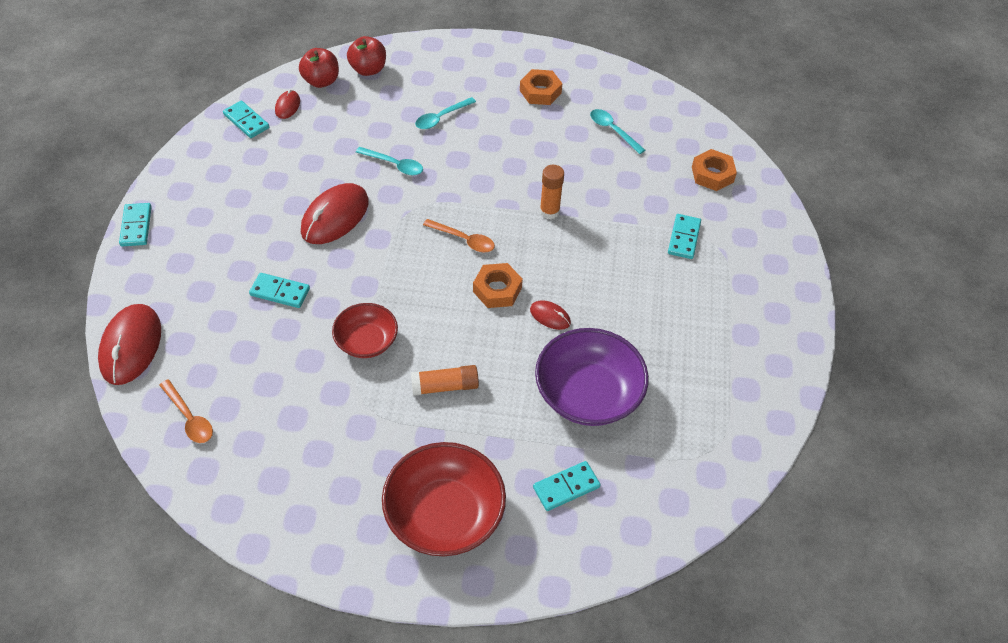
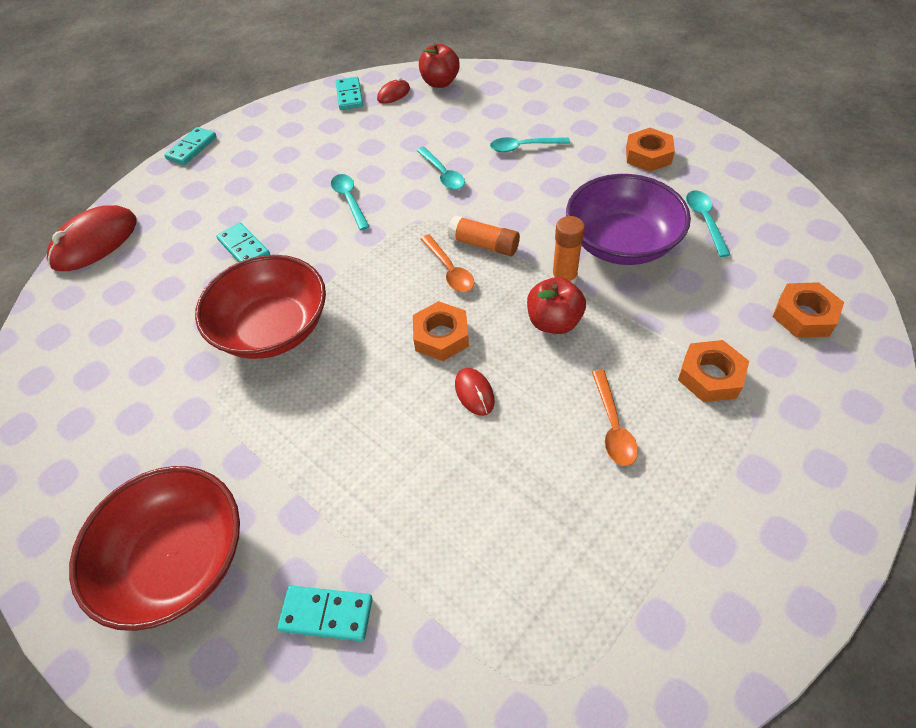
camera: 40 degrees right, 0 degrees up
(189, 418) = (73, 325): orange spoon -> orange spoon (612, 426)
(335, 216) = (349, 200): red mouse -> turquoise spoon
(366, 341) = (273, 328): red bowl -> red bowl, size x1.66
(368, 69) = (490, 85): red apple -> red apple (554, 322)
(445, 386) = (303, 413): orange glue stick -> orange glue stick (484, 244)
(588, 394) = (445, 508): purple bowl -> purple bowl (621, 243)
(684, 238) = (710, 376): turquoise domino -> orange nut

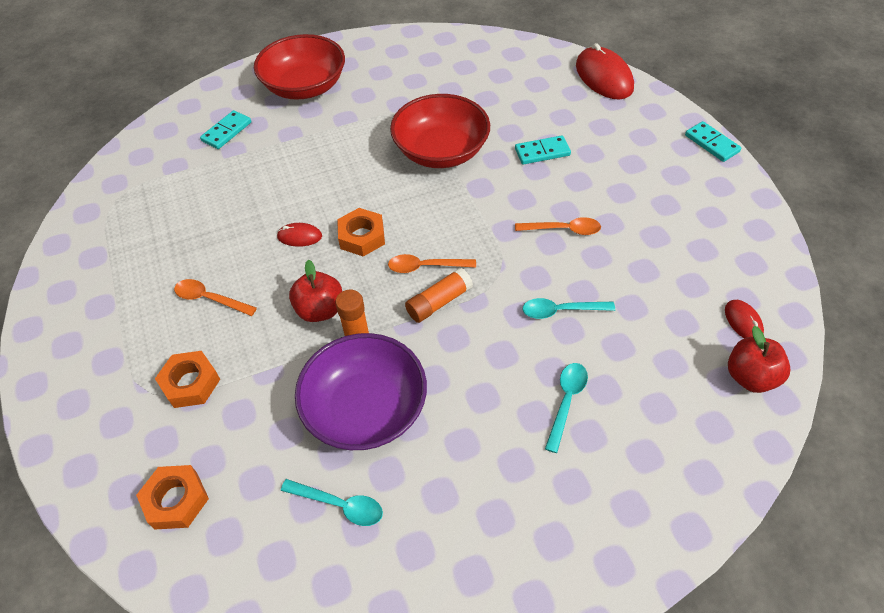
camera: 115 degrees right, 0 degrees up
(349, 95) = (758, 281): turquoise domino -> none
(349, 200) = (563, 230): turquoise spoon -> orange spoon
(648, 155) = (476, 522): orange nut -> none

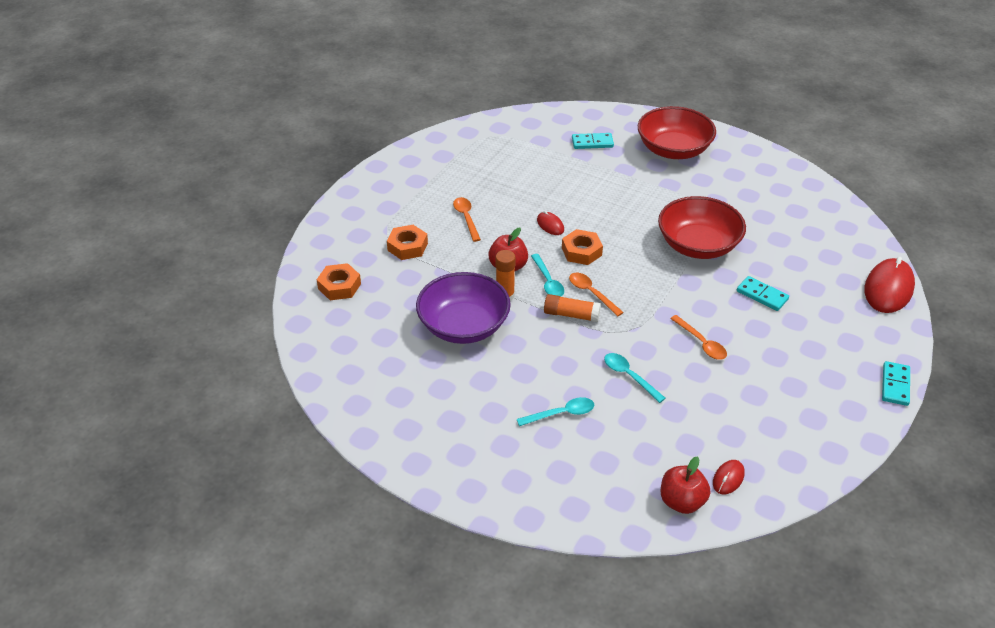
camera: 50 degrees right, 10 degrees down
(339, 505) = (396, 350): turquoise spoon -> turquoise spoon (548, 281)

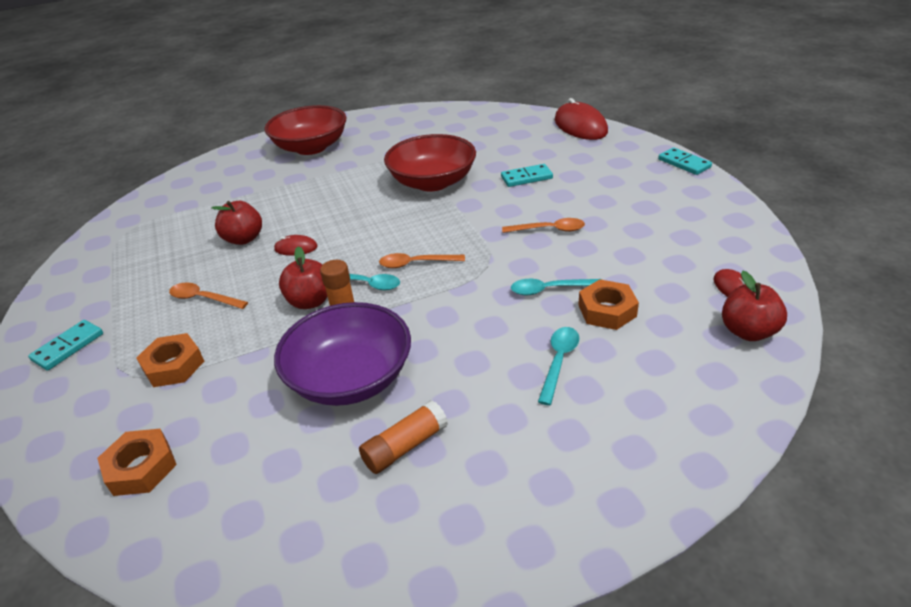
camera: 50 degrees left, 5 degrees down
(535, 194) = (244, 239): none -> red apple
(571, 315) = (428, 289): orange glue stick -> orange glue stick (405, 446)
(581, 251) = (355, 245): orange nut -> orange nut (607, 310)
(592, 143) = (237, 180): turquoise domino -> turquoise domino (68, 347)

